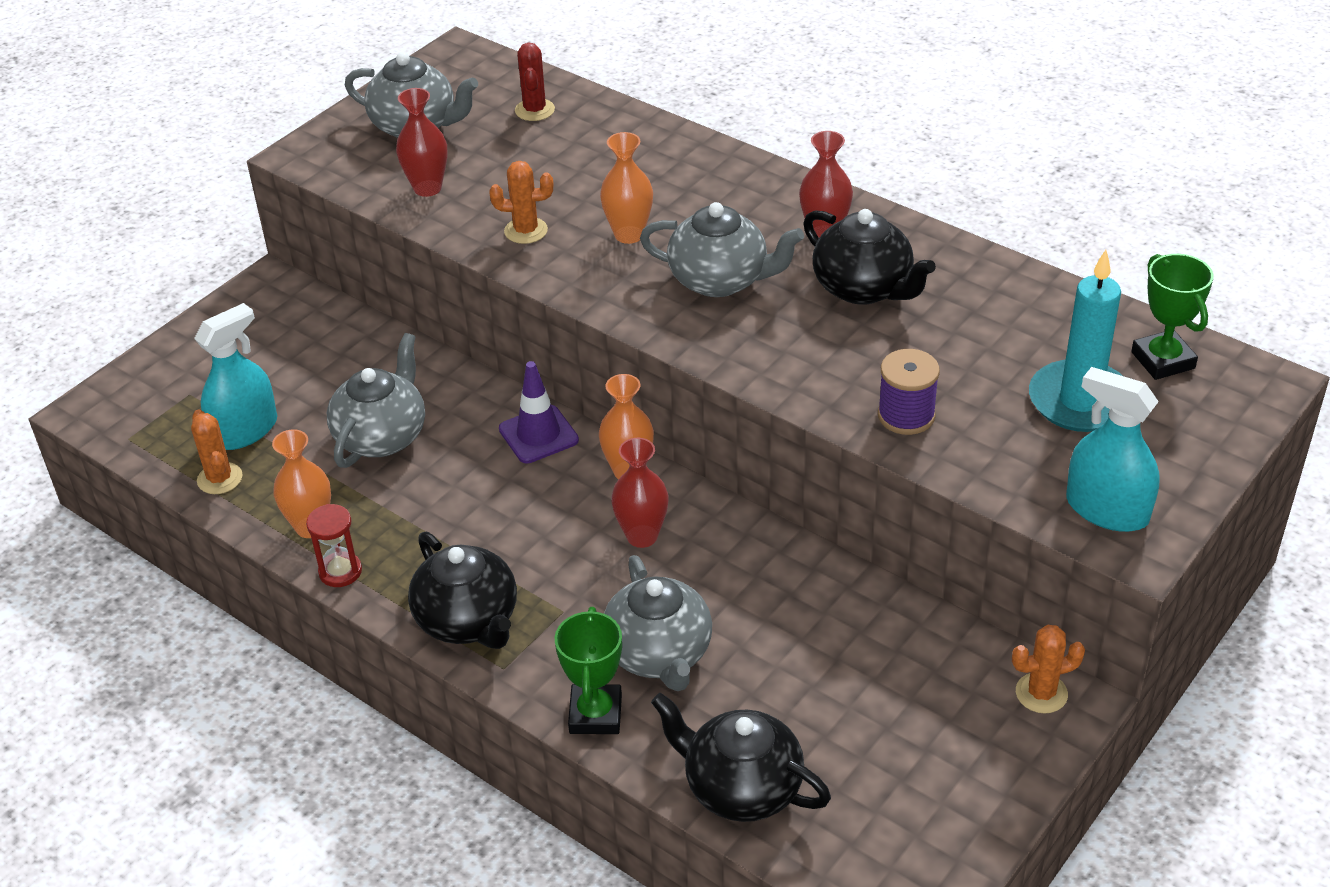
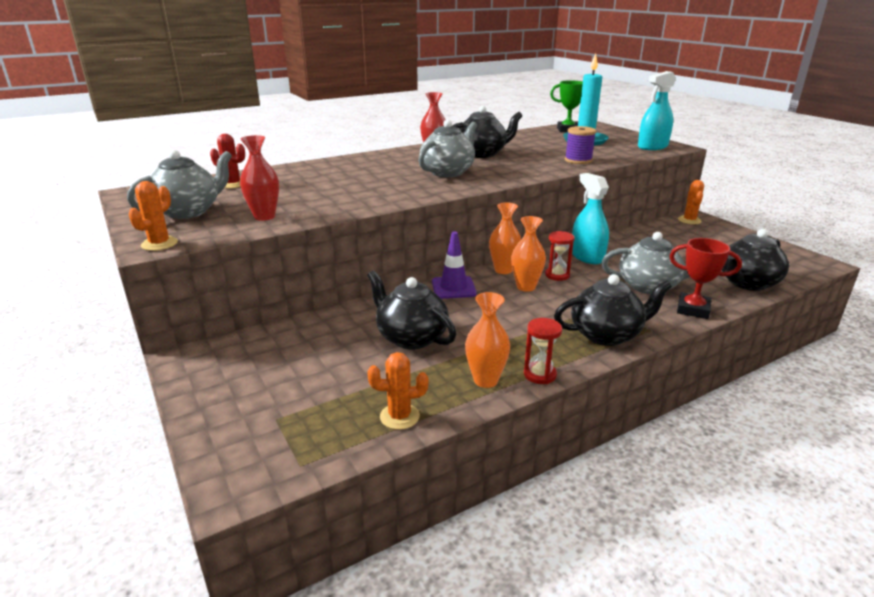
camera: 70 degrees left, 15 degrees down
(245, 430) = (351, 395): turquoise spray bottle -> turquoise spray bottle (587, 256)
(382, 436) = (411, 337): grey teapot -> black teapot
(526, 231) = (349, 200): orange cactus -> orange cactus (159, 244)
(595, 714) = (693, 309): green trophy -> red trophy
(629, 234) = (386, 182): orange vase -> orange vase (526, 287)
(642, 536) = (557, 275): red vase -> red hourglass

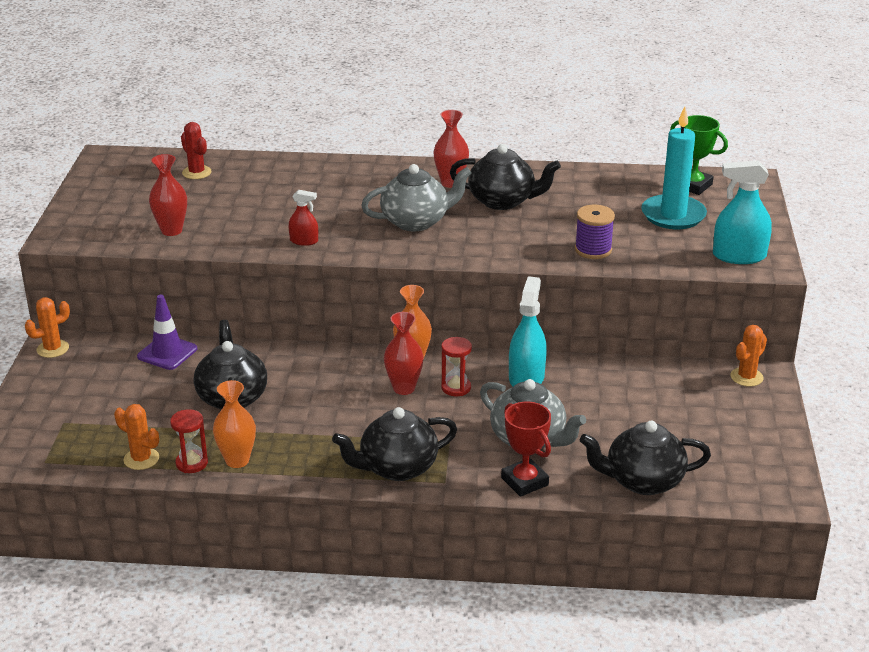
camera: 35 degrees right, 5 degrees up
(159, 244) = (65, 237): orange cactus -> orange cactus (53, 349)
(189, 211) = (123, 202): grey teapot -> none
(388, 197) = (304, 241): none -> red spray bottle
(453, 288) = (335, 361): purple traffic cone -> purple traffic cone (167, 353)
(526, 287) = (404, 388): orange vase -> red vase
(540, 374) = (284, 475): red hourglass -> red hourglass (192, 463)
(606, 334) = (397, 468): black teapot -> black teapot turned 135 degrees clockwise

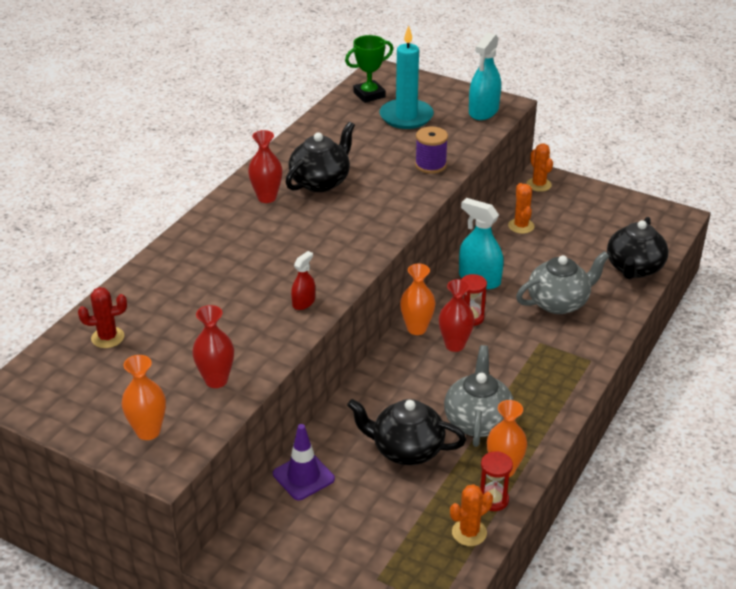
camera: 65 degrees left, 5 degrees up
(53, 349) = (236, 562): orange cactus -> orange cactus (521, 226)
(94, 220) = (148, 431): none -> orange vase
(397, 468) = (561, 379): black teapot -> none
(416, 221) = (319, 233): grey teapot -> grey teapot (477, 421)
(524, 481) = (609, 321): red trophy -> none

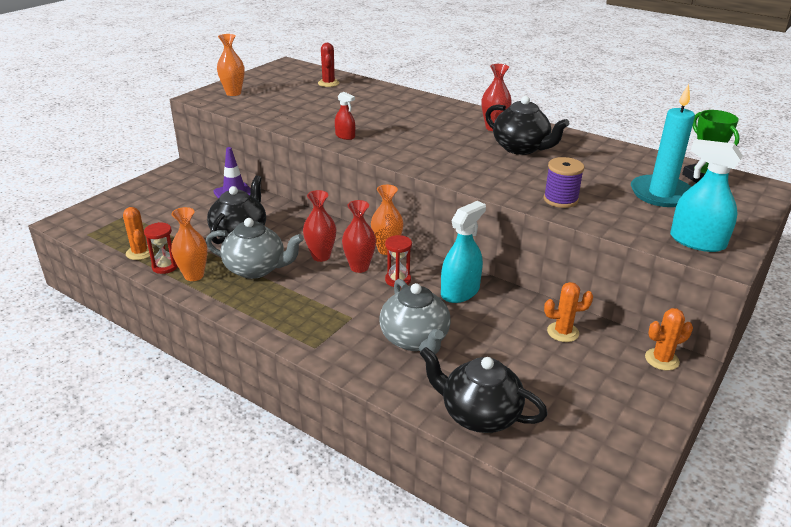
camera: 95 degrees right, 5 degrees down
(216, 380) = (270, 109): red vase -> red vase (321, 256)

